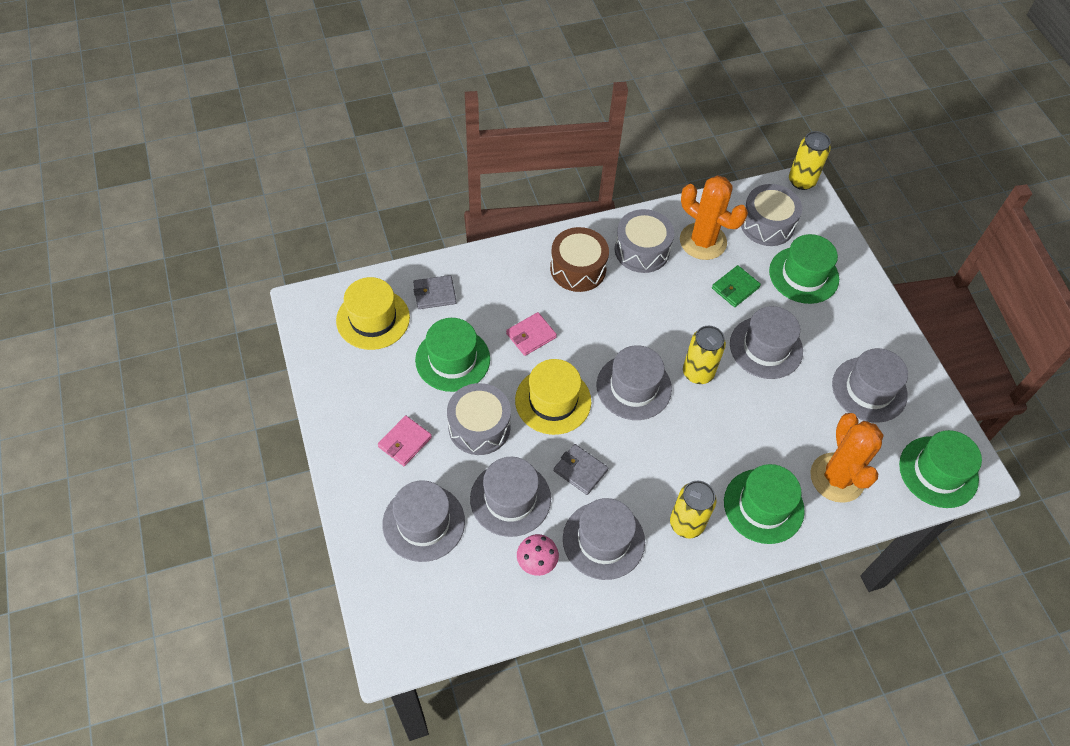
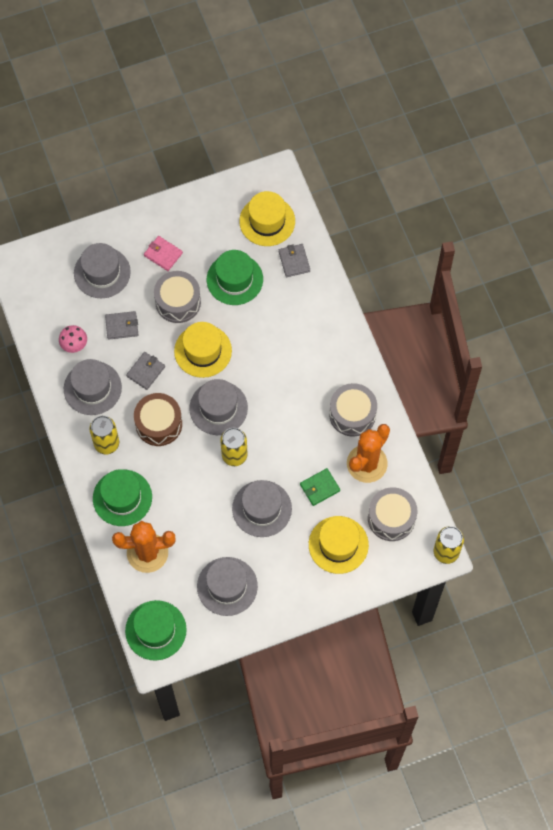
camera: 90 degrees right, 10 degrees up
(510, 498) = (122, 326): grey hat -> grey wallet
(531, 335) = (260, 333): pink wallet -> none
(578, 269) = (328, 365): brown drum -> brown drum (159, 424)
(735, 288) = (319, 488): green wallet -> green wallet turned 75 degrees counterclockwise
(803, 275) = (338, 545): green hat -> yellow hat

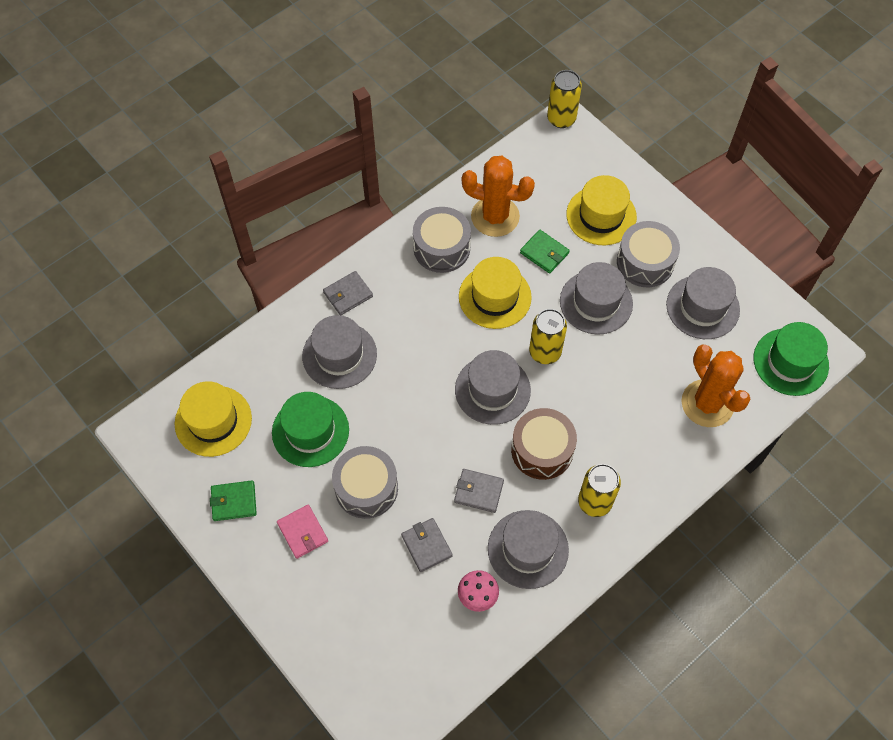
camera: 110 degrees left, 5 degrees down
(102, 272) = (357, 603): grey hat -> grey hat (339, 355)
(122, 498) = (655, 457): green hat -> none
(163, 254) = (302, 532): pink wallet -> pink wallet turned 45 degrees counterclockwise
(202, 219) = (234, 502): none -> green wallet
(203, 351) = (424, 434): yellow hat -> yellow hat (495, 297)
(294, 261) = (262, 371): grey wallet -> grey wallet (348, 294)
(391, 518) = (547, 176): grey drum -> grey drum (645, 262)

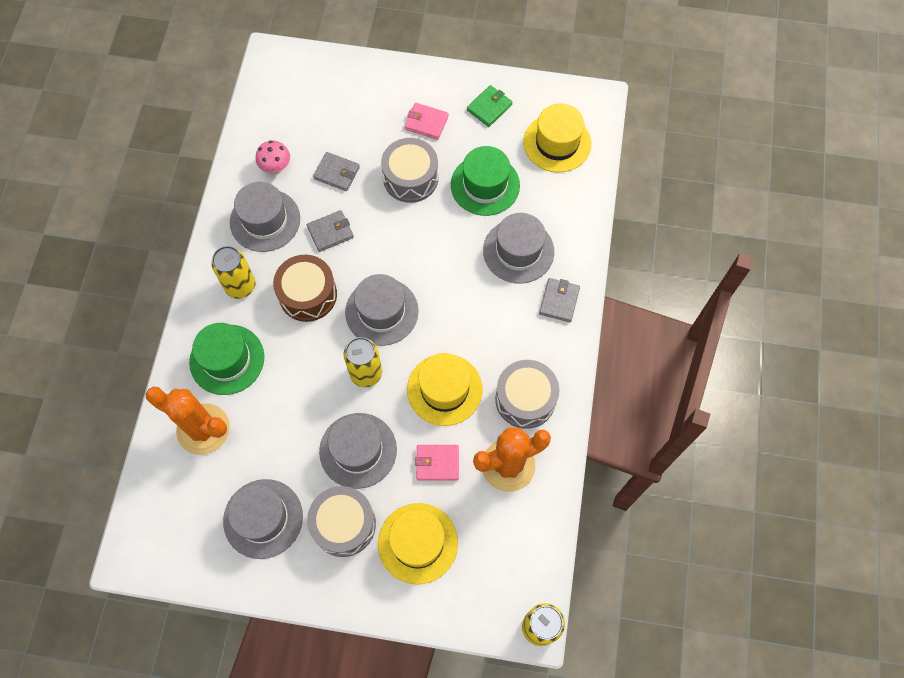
camera: 140 degrees right, 5 degrees up
(544, 253) = (437, 463): green wallet -> pink wallet
(790, 362) = (153, 523): green hat -> green hat (227, 359)

